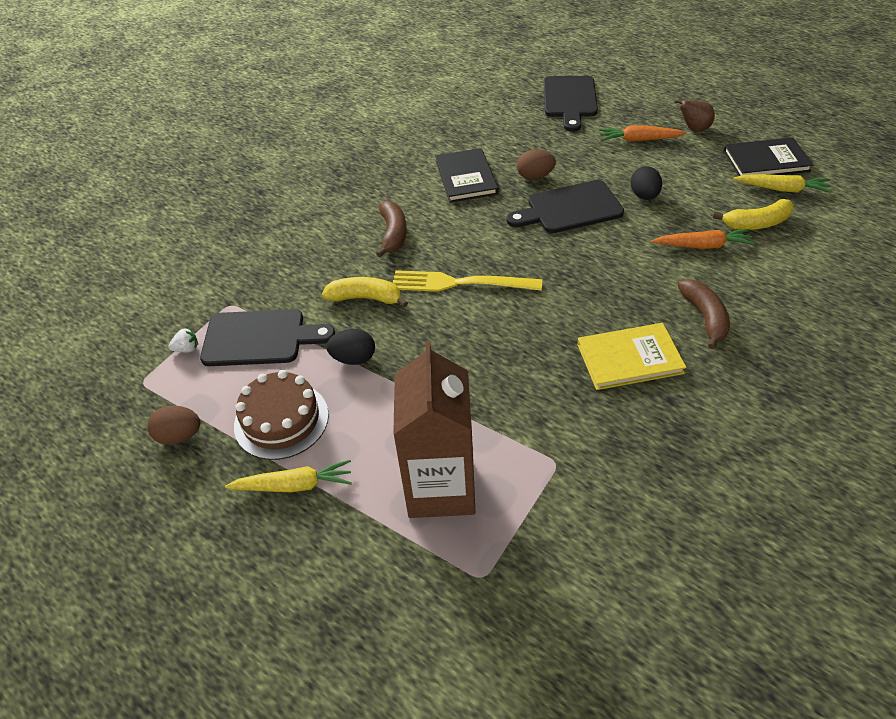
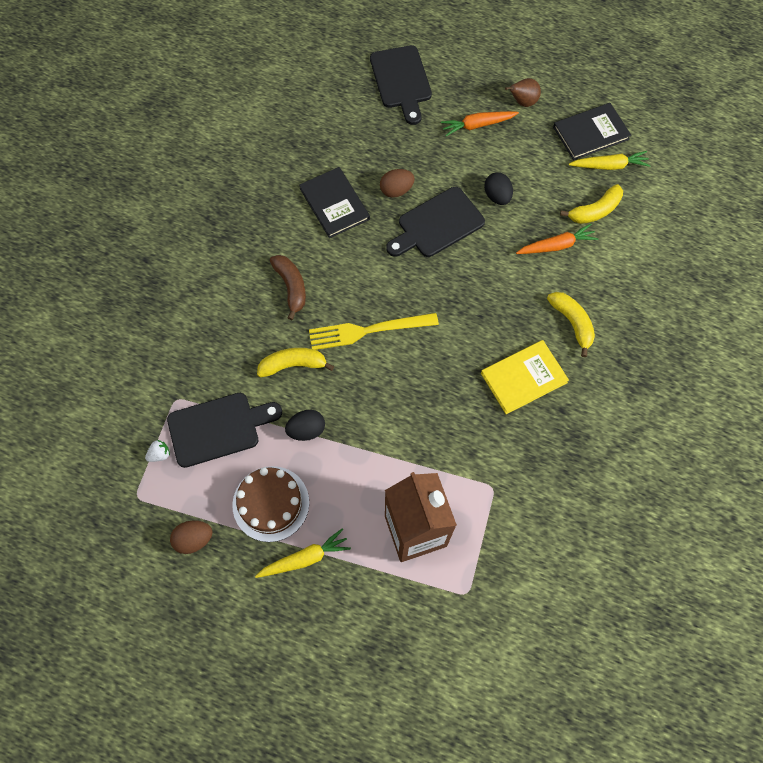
camera: 20 degrees left, 20 degrees up
(705, 317) = (572, 323): brown banana -> yellow banana

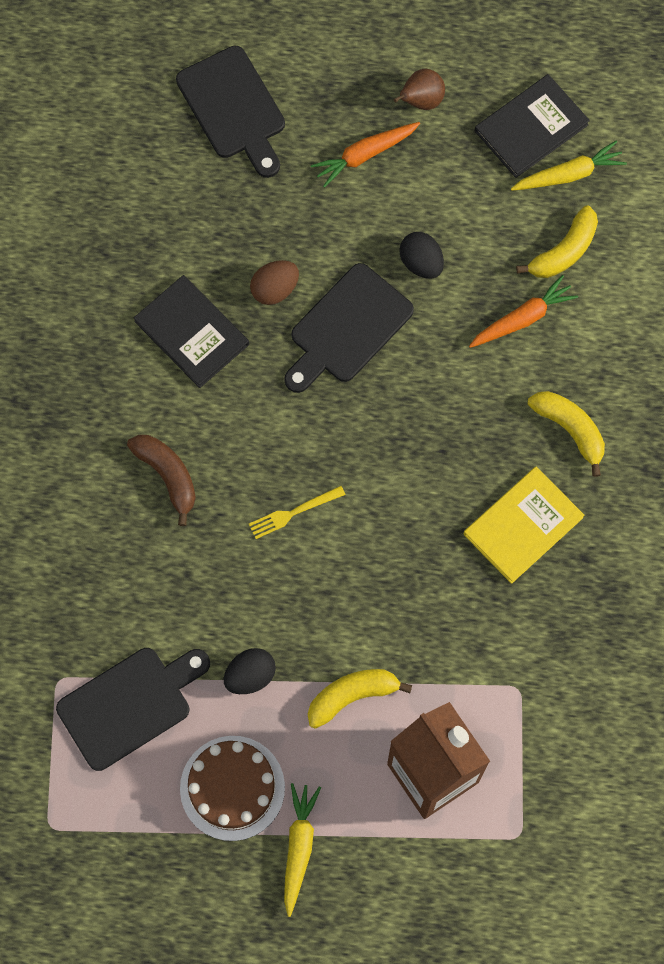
camera: 15 degrees left, 5 degrees up
(160, 454) = (62, 762): white strawberry -> none
(194, 539) = (145, 862): brown egg -> none
(293, 365) = (205, 589): yellow banana -> yellow banana (352, 696)
(305, 558) = (299, 847): yellow carrot -> yellow carrot turned 45 degrees counterclockwise
(368, 331) = (293, 513): yellow fork -> yellow fork, size x0.55

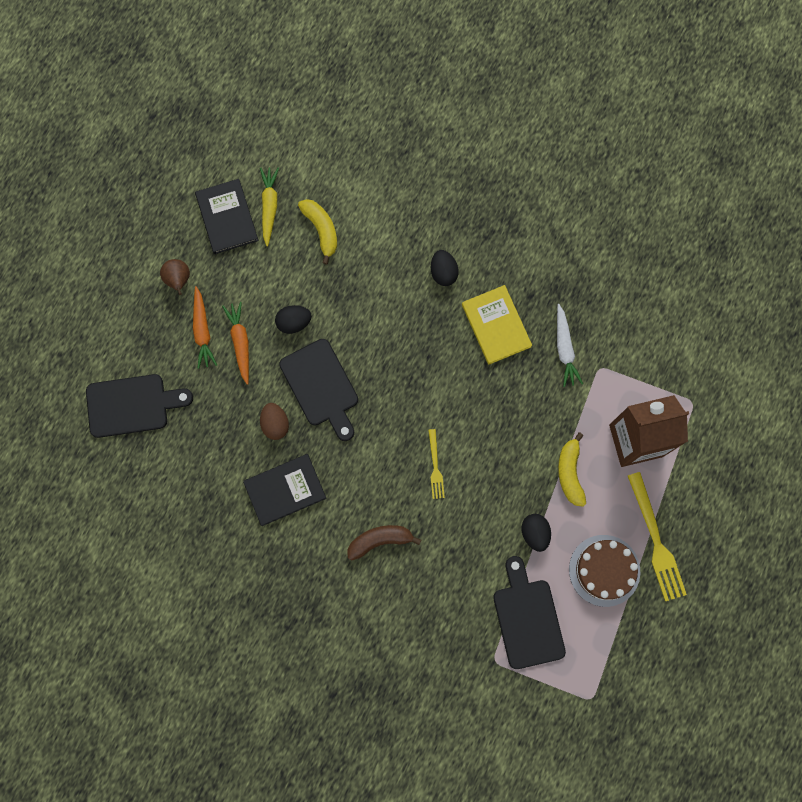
camera: 70 degrees left, 5 degrees up
(299, 847) = (656, 541): yellow carrot -> yellow fork
(522, 318) = (357, 273): orange carrot -> orange carrot (240, 343)
(527, 630) = (564, 349): none -> white carrot
(570, 430) = (443, 272): yellow banana -> black egg

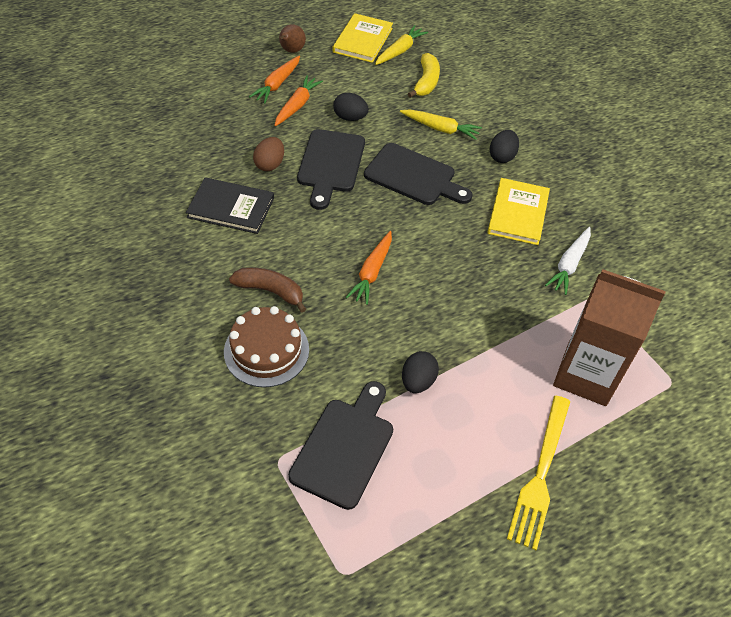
camera: 35 degrees right, 25 degrees down
(132, 405) = (180, 93): black cutting board -> black cutting board (413, 176)
(227, 217) = (362, 40): black book -> yellow book
(374, 278) = (440, 128): none -> yellow carrot
(435, 467) = (372, 272): yellow fork -> orange carrot
(570, 472) = (496, 357): yellow banana -> none
(604, 570) = (462, 462): brown cake -> brown cake (266, 350)

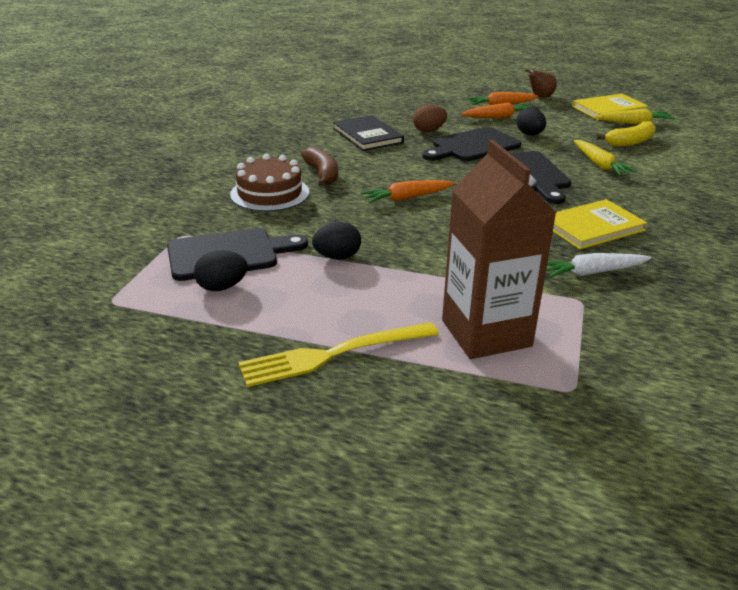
camera: 50 degrees right, 20 degrees down
(502, 156) = (634, 197): black egg -> black egg (222, 287)

